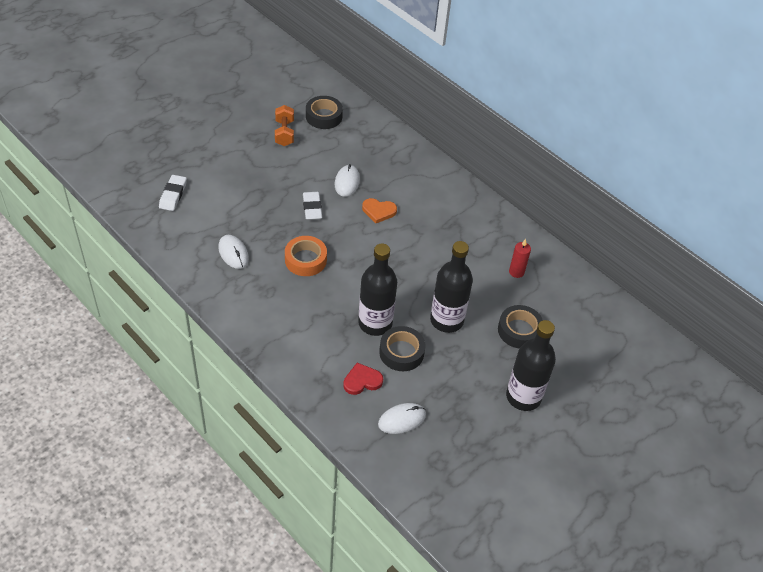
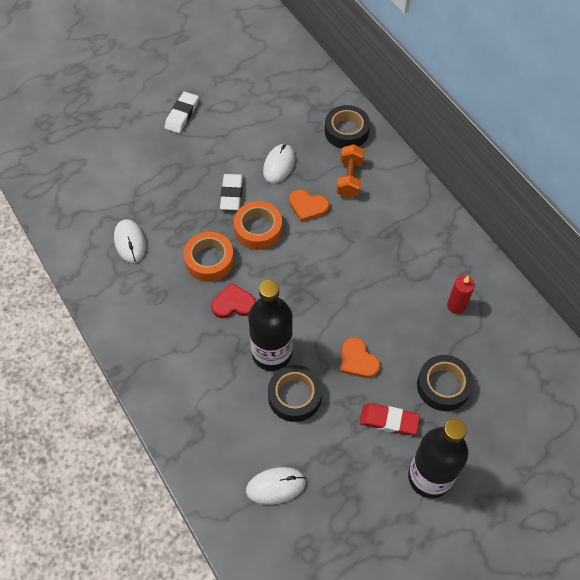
camera: 15 degrees right, 10 degrees up
(173, 195) = (80, 161): white eraser -> white eraser (182, 115)
(284, 133) = (221, 95): orange dumbbell -> orange dumbbell (349, 179)
(324, 116) = (270, 78): black tape -> black tape (346, 131)
(341, 232) = (258, 229): none -> orange tape
(362, 381) = (240, 427): red heart -> red heart (233, 304)
(446, 320) = (357, 360): black bottle -> orange heart
(482, 361) = (388, 421): none -> red eraser

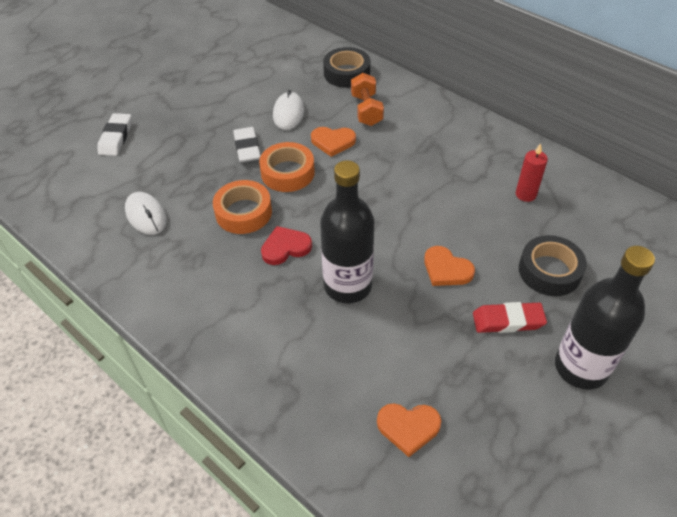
camera: 15 degrees left, 10 degrees down
(182, 115) = (170, 92): white eraser -> white eraser (116, 137)
(275, 486) = (408, 427): white mouse -> orange heart
(294, 396) = (391, 323): black tape -> none

